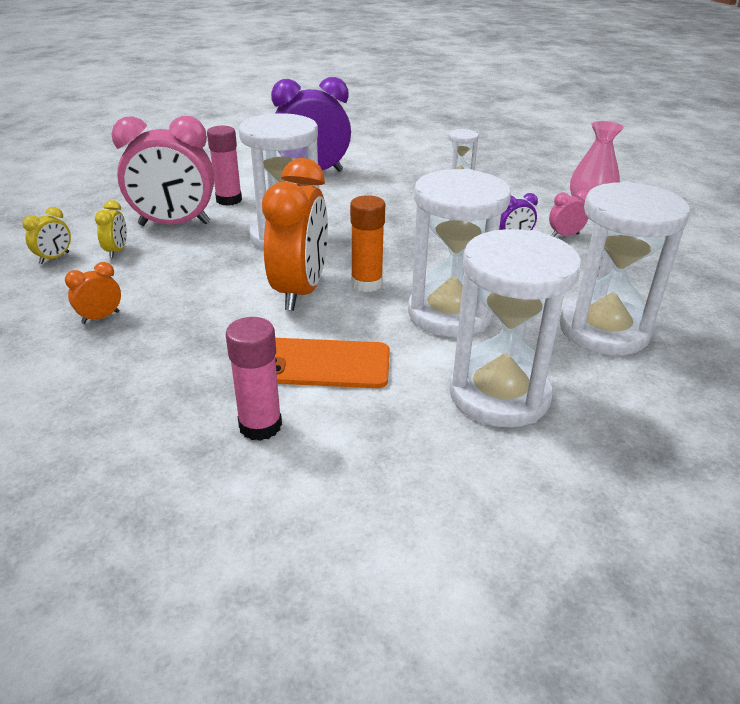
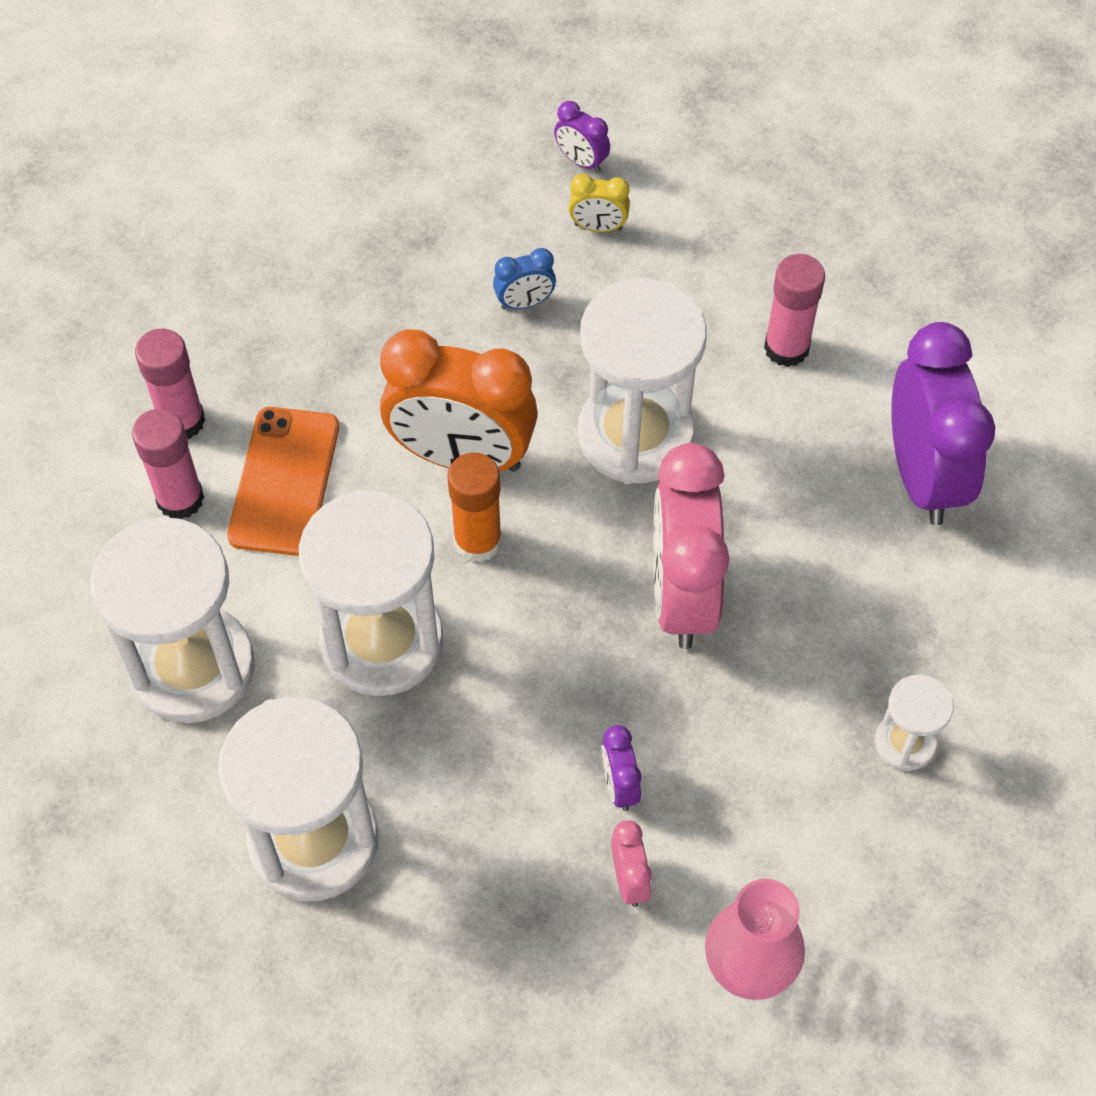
camera: 95 degrees right, 25 degrees up
(54, 258) = (581, 161): yellow clock -> purple clock
(100, 317) = (418, 242): orange clock -> none
(173, 274) = (525, 303): none -> blue clock
(174, 224) = (688, 283): pink clock -> pink clock (682, 595)
(343, 418) = (180, 499): none -> pink glue stick

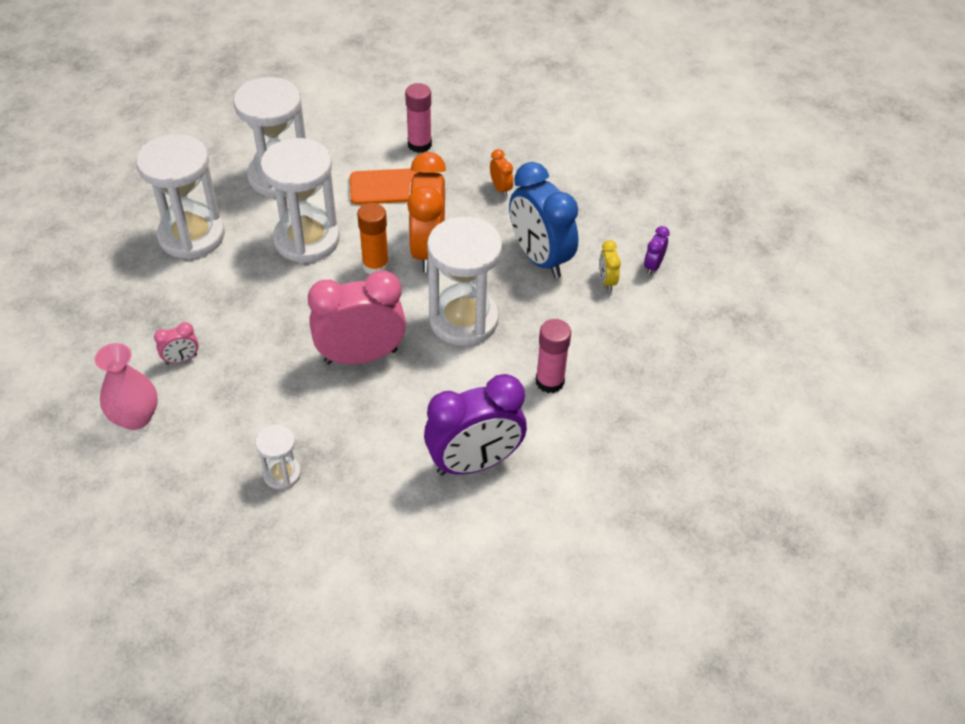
camera: 75 degrees right, 10 degrees down
(180, 499) = (373, 153): pink glue stick -> none
(341, 321) = (500, 189): none -> orange clock
(525, 303) = (539, 258): blue clock -> blue clock, size x2.33
(619, 786) = (236, 347): purple clock -> none

